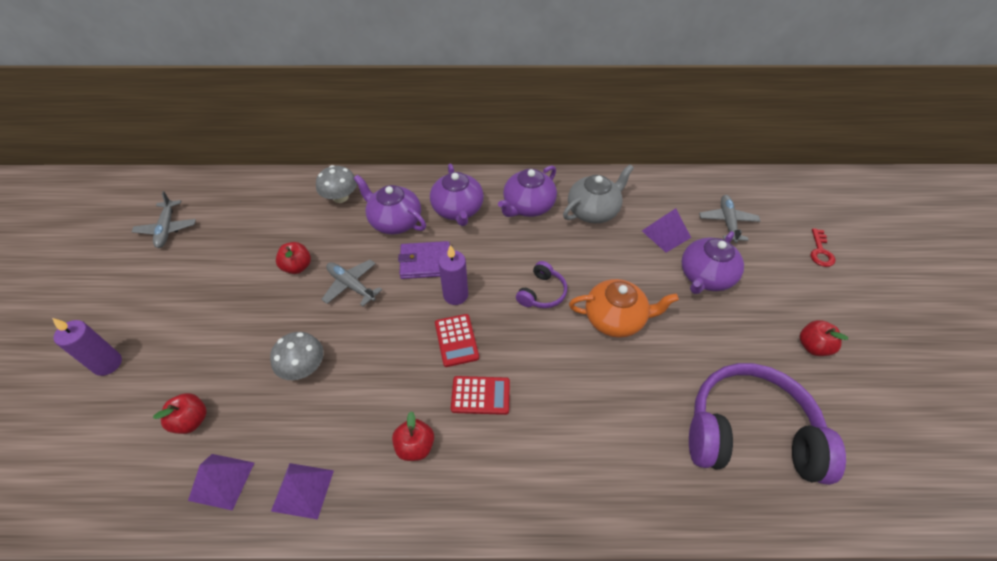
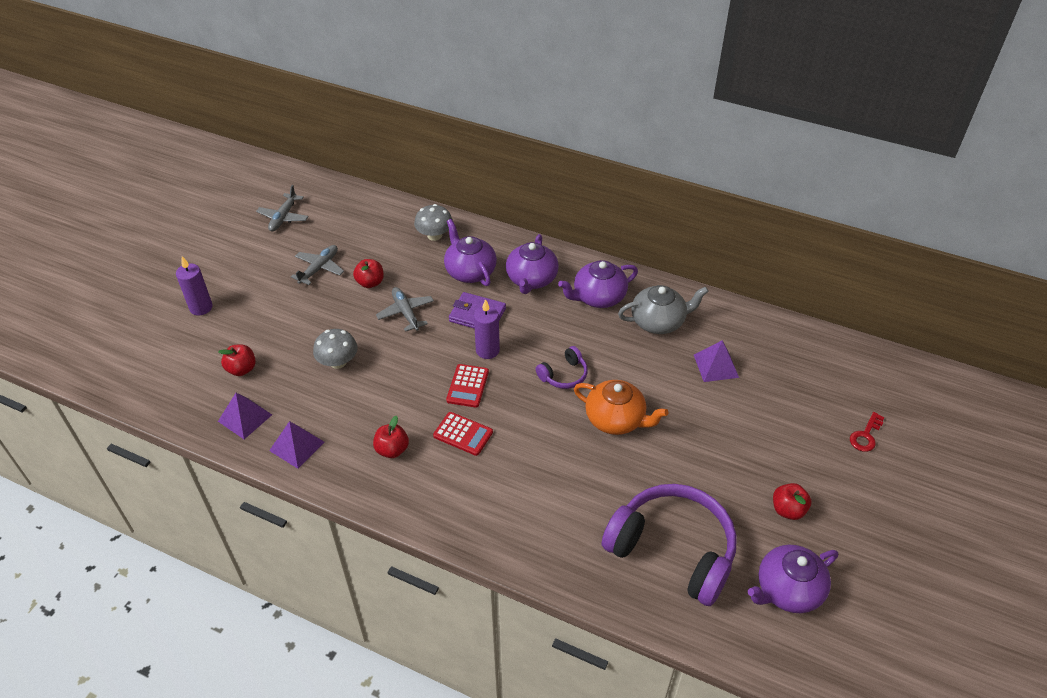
camera: 25 degrees right, 5 degrees down
(705, 277) = (727, 416): purple teapot -> purple teapot (787, 590)
(727, 222) = (787, 376): grey plane -> grey plane (319, 268)

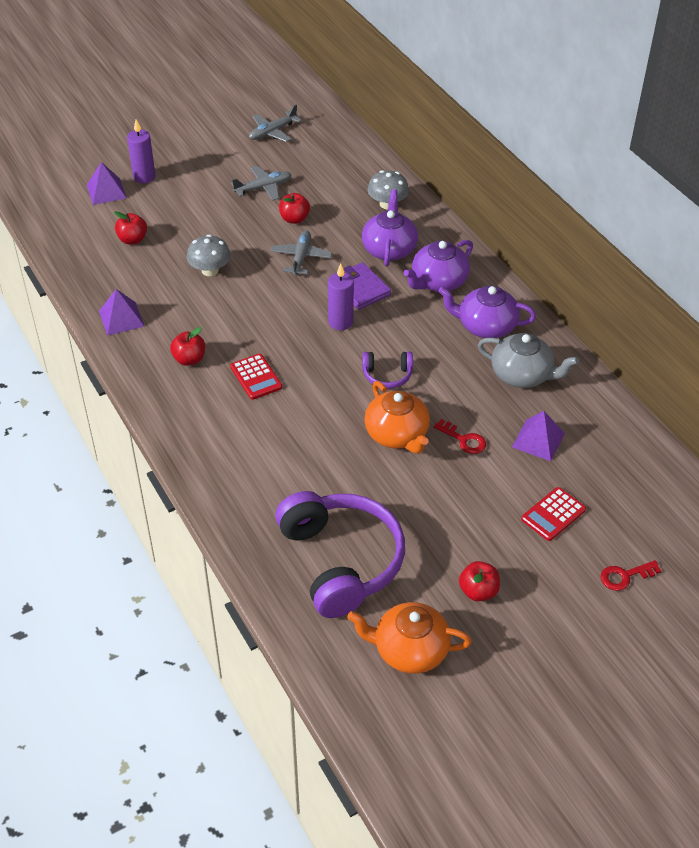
camera: 35 degrees right, 0 degrees up
(245, 418) = (103, 277): purple pyramid -> purple pyramid (106, 191)
(467, 386) = (296, 342): red calculator -> red calculator (553, 514)
(666, 395) = (463, 439): none -> red key
(787, 590) = (409, 650): purple teapot -> orange teapot

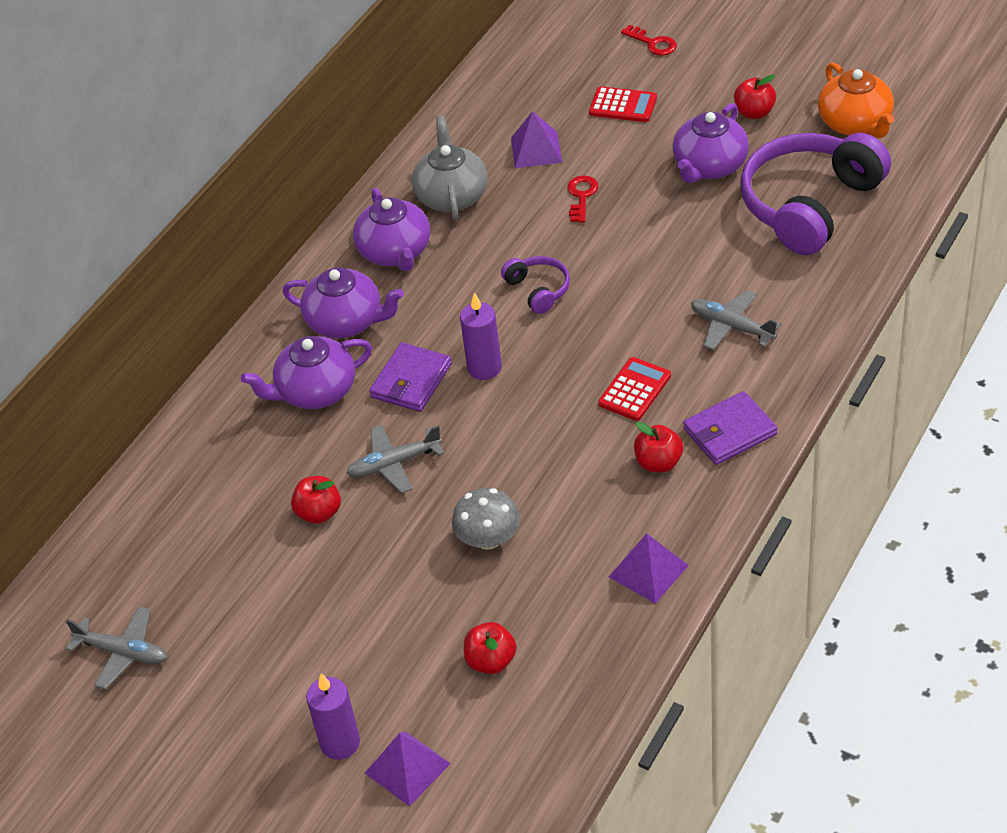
camera: 115 degrees left, 0 degrees up
(179, 401) = (730, 432): none -> purple wallet
(263, 188) = (271, 584): grey plane -> grey plane (731, 327)
(387, 204) = (221, 438): grey mushroom -> none
(397, 434) = (618, 243): orange teapot -> none
(436, 527) = (709, 166): none -> purple teapot

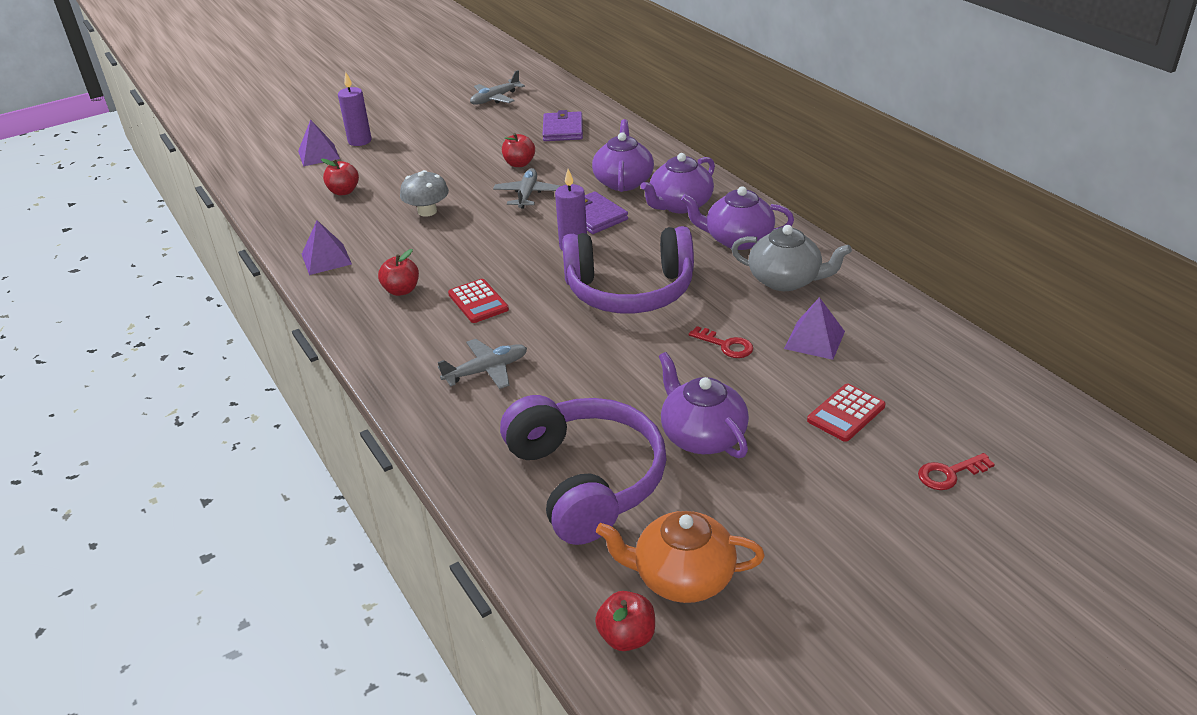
camera: 115 degrees right, 10 degrees down
(538, 290) = (630, 290): purple headphones -> purple headphones, size x2.20
(730, 432) = (388, 330): purple wallet -> purple wallet (562, 130)
(754, 112) = (764, 503): red apple -> red apple (627, 637)

